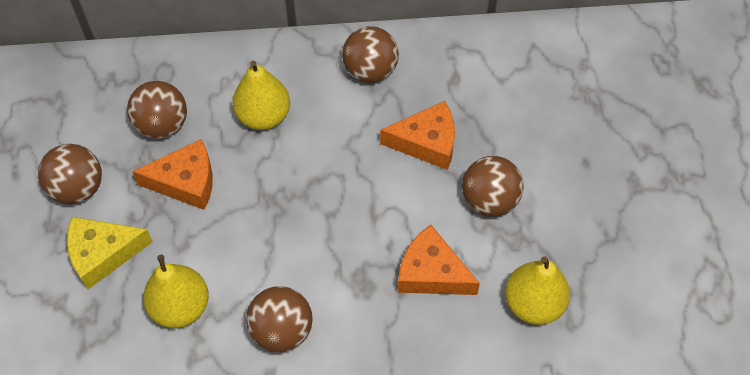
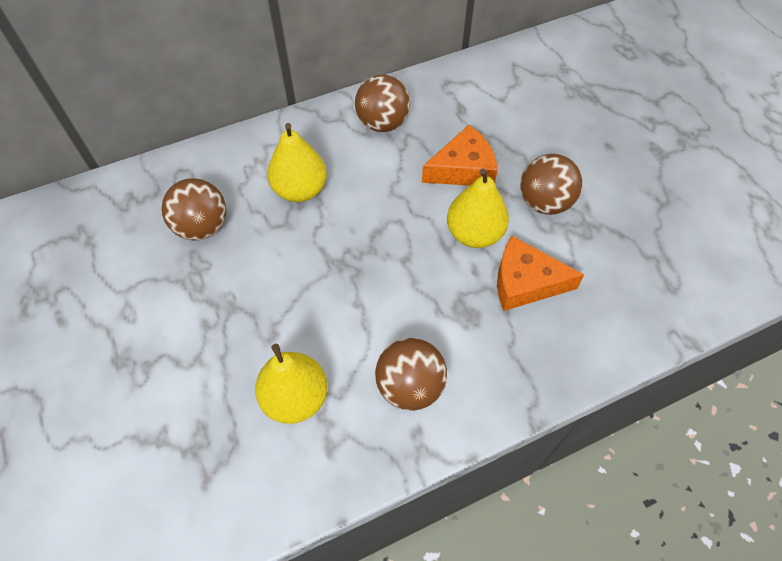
camera: 20 degrees left, 0 degrees up
(78, 189) = (136, 314): brown ball -> none
(103, 254) = (189, 371): yellow cheese -> none
(185, 182) = (248, 272): orange cheese -> none
(533, 304) = (630, 280): yellow pear -> yellow pear (474, 233)

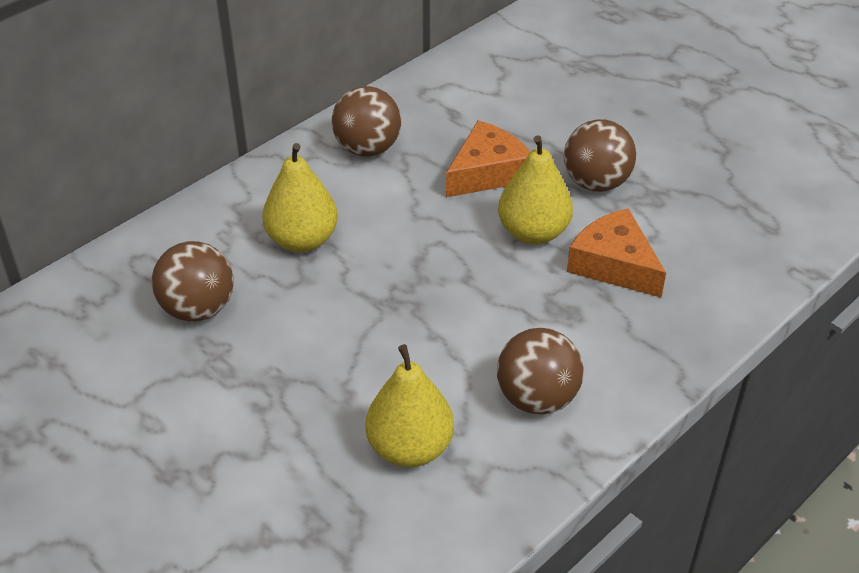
camera: 20 degrees left, 15 degrees down
(525, 282) = (614, 264): orange cheese -> orange cheese turned 60 degrees clockwise

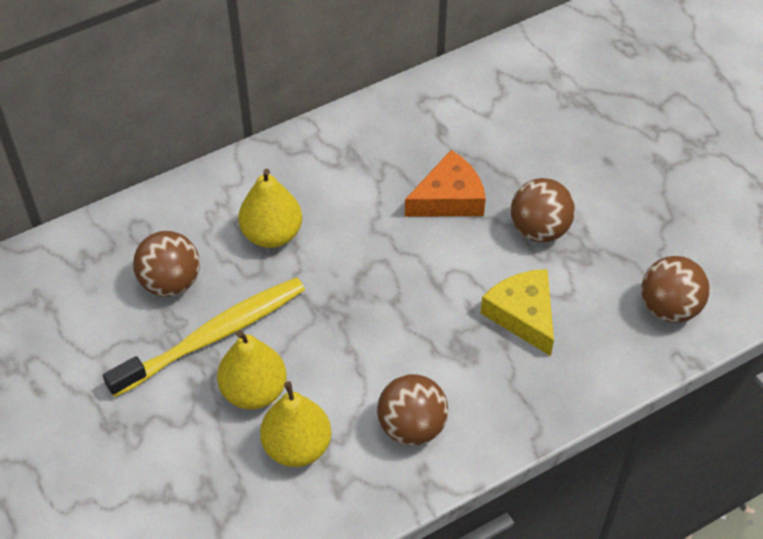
camera: 15 degrees right, 10 degrees up
(268, 354) = (213, 336): none -> yellow toothbrush
(367, 149) = (354, 152): brown ball -> brown ball (669, 307)
(533, 232) = (466, 268): yellow pear -> yellow pear (254, 391)
(614, 264) = (523, 315): orange cheese -> yellow cheese

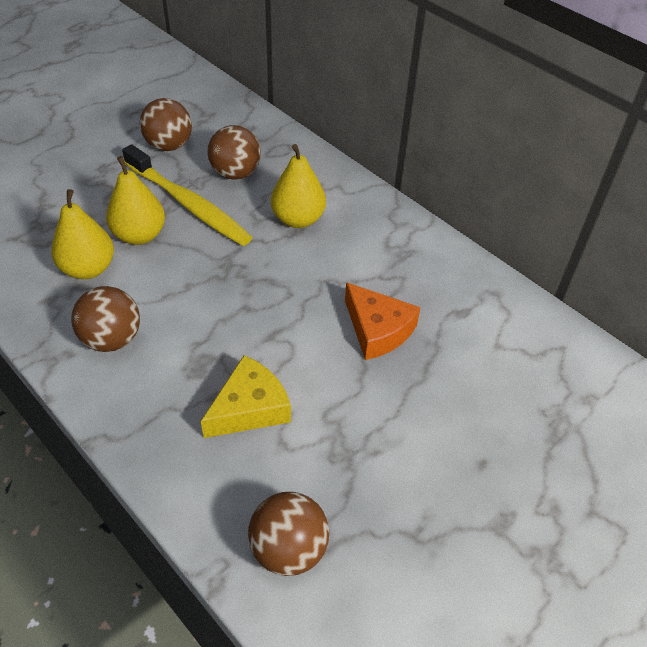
camera: 75 degrees right, 5 degrees down
(539, 229) = (363, 409): brown ball -> brown ball (169, 146)

